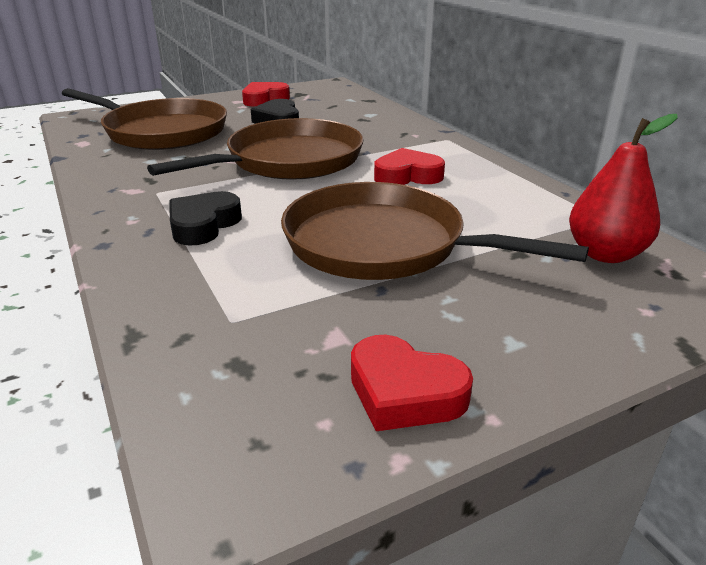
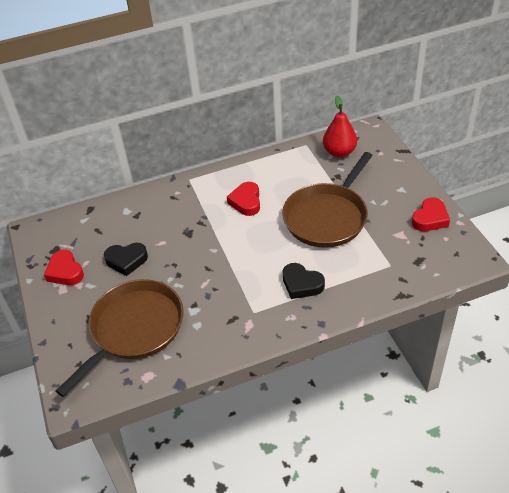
camera: 80 degrees left, 15 degrees up
(289, 161) = (212, 252): brown pan -> none

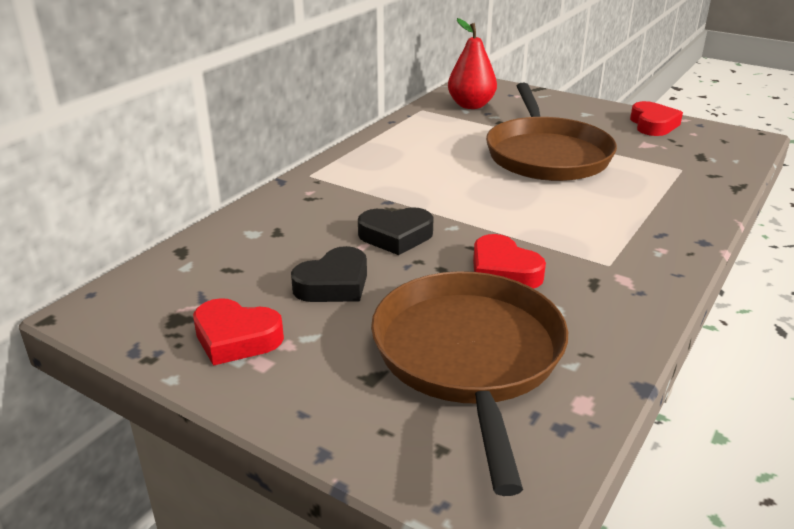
camera: 40 degrees left, 15 degrees down
(246, 202) = (424, 172): red heart -> red heart (503, 271)
(301, 284) = (619, 217): black heart -> black heart (396, 236)

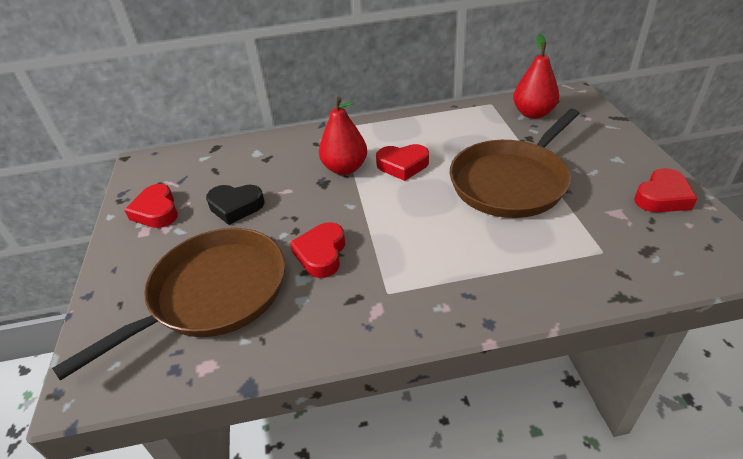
camera: 50 degrees right, 10 degrees up
(386, 203) = (345, 168): none -> red pear
(396, 236) = (311, 194): black heart -> none
(437, 179) = (402, 165): none -> red heart

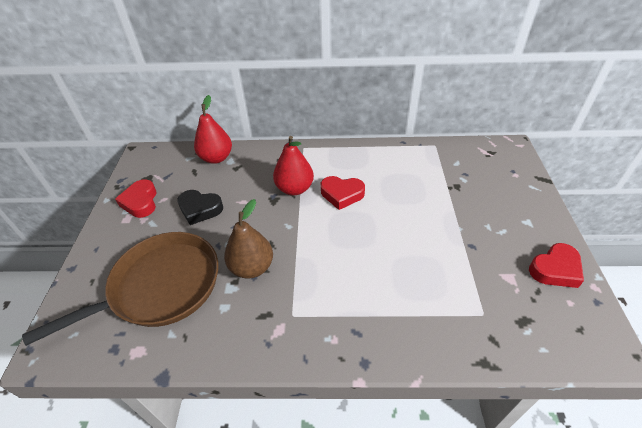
camera: 10 degrees right, 5 degrees up
(321, 254) = (252, 267): red heart -> brown pear
(511, 182) = (427, 228): brown pan -> none
(533, 113) = (468, 161): red pear -> red pear (216, 158)

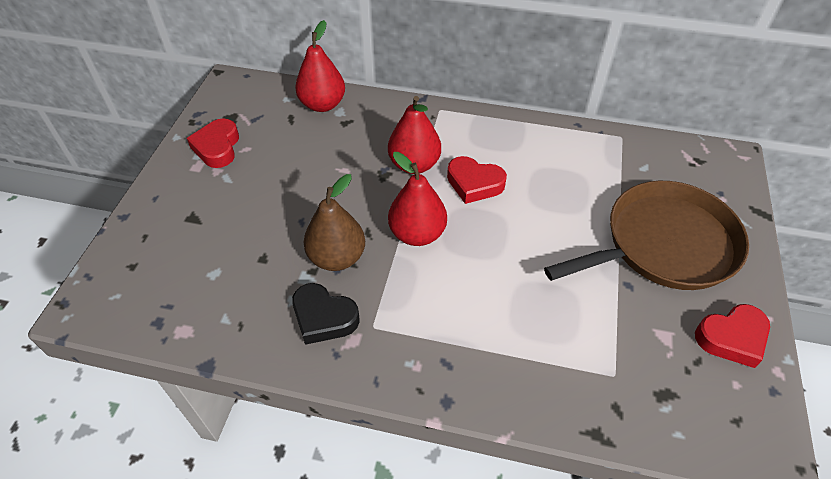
camera: 10 degrees right, 5 degrees up
(160, 287) = (223, 260): brown pan -> brown pan (664, 244)
(200, 209) = (288, 170): black heart -> black heart (324, 317)
(309, 238) = (417, 234): none -> red pear

